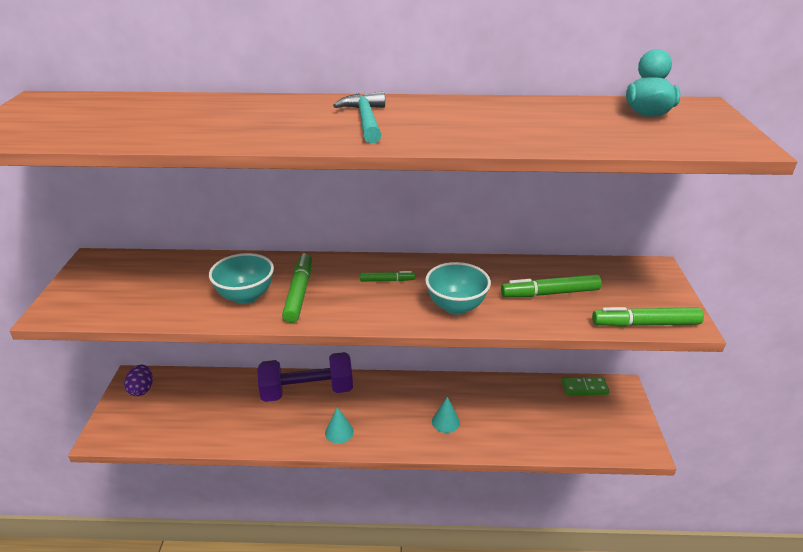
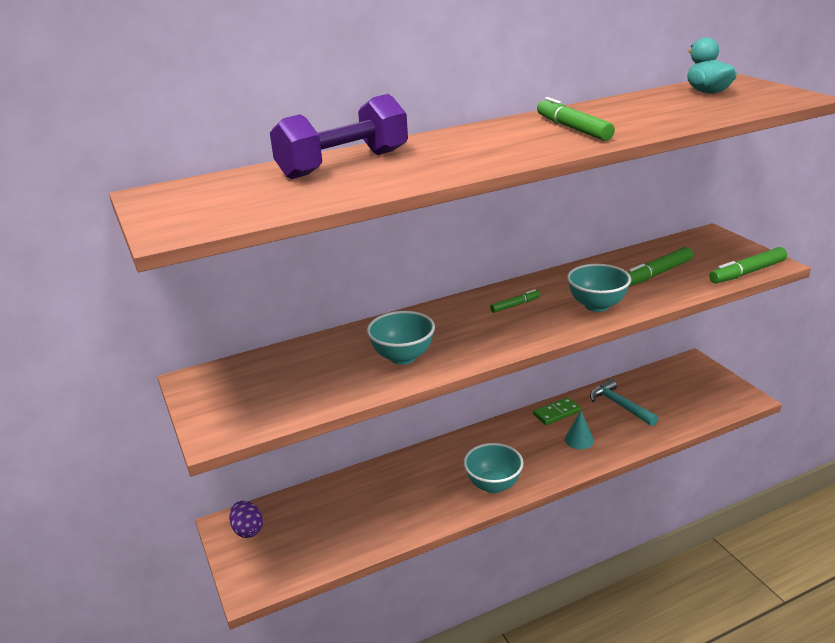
camera: 25 degrees left, 5 degrees down
(299, 293) = (449, 339): green marker -> green marker (573, 128)
(307, 391) = (428, 464): purple dumbbell -> purple dumbbell (343, 164)
(339, 432) = (493, 485): turquoise cone -> turquoise bowl
(365, 120) = (511, 140): turquoise hammer -> turquoise hammer (619, 405)
(584, 388) = (665, 372): green domino -> green domino (557, 413)

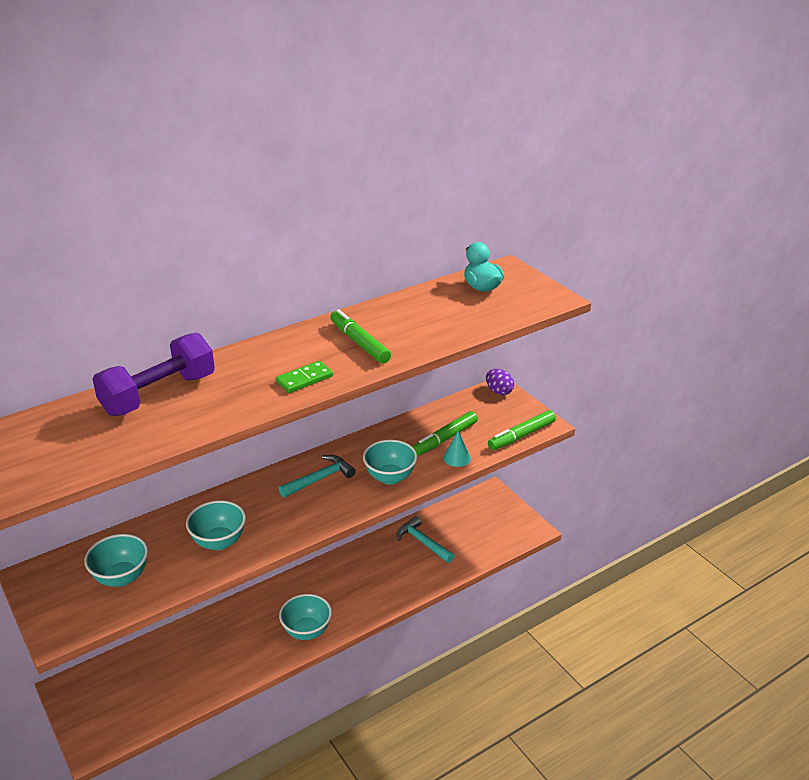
camera: 10 degrees left, 5 degrees up
(248, 530) = (85, 691): purple egg -> purple egg (499, 391)
(292, 385) = (121, 577): none -> turquoise bowl
(515, 305) = (319, 479): green marker -> turquoise hammer
(557, 413) = (366, 553): green domino -> green domino (304, 379)
(579, 440) = (384, 580): turquoise cone -> turquoise cone (457, 458)

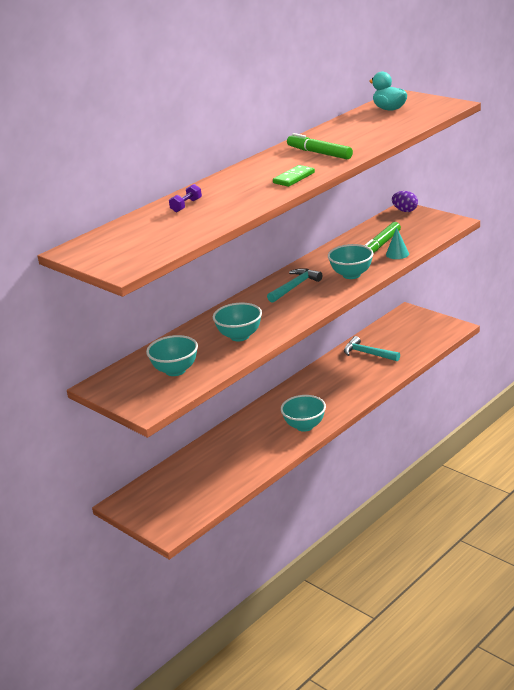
camera: 10 degrees left, 5 degrees down
(159, 394) = (186, 205): purple dumbbell -> purple dumbbell, size x0.41
(521, 435) = (440, 232): green marker -> none

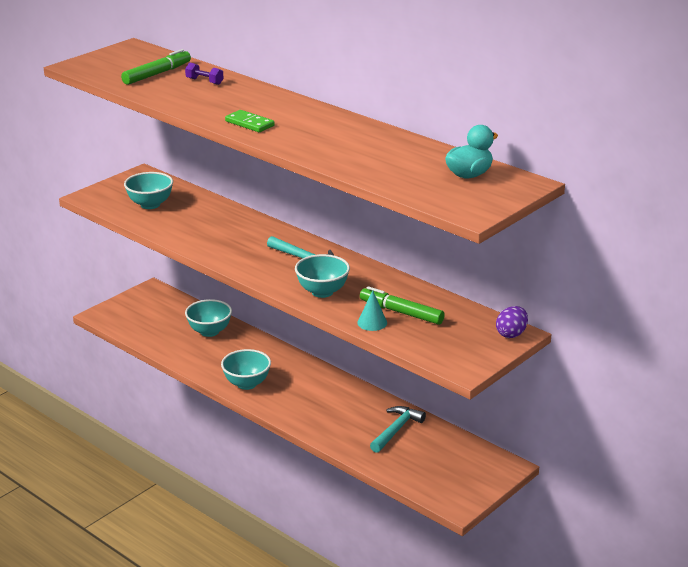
camera: 85 degrees right, 0 degrees up
(239, 336) = (202, 232): turquoise bowl -> turquoise bowl (209, 331)
(319, 153) = (321, 135): green marker -> green marker (157, 74)

